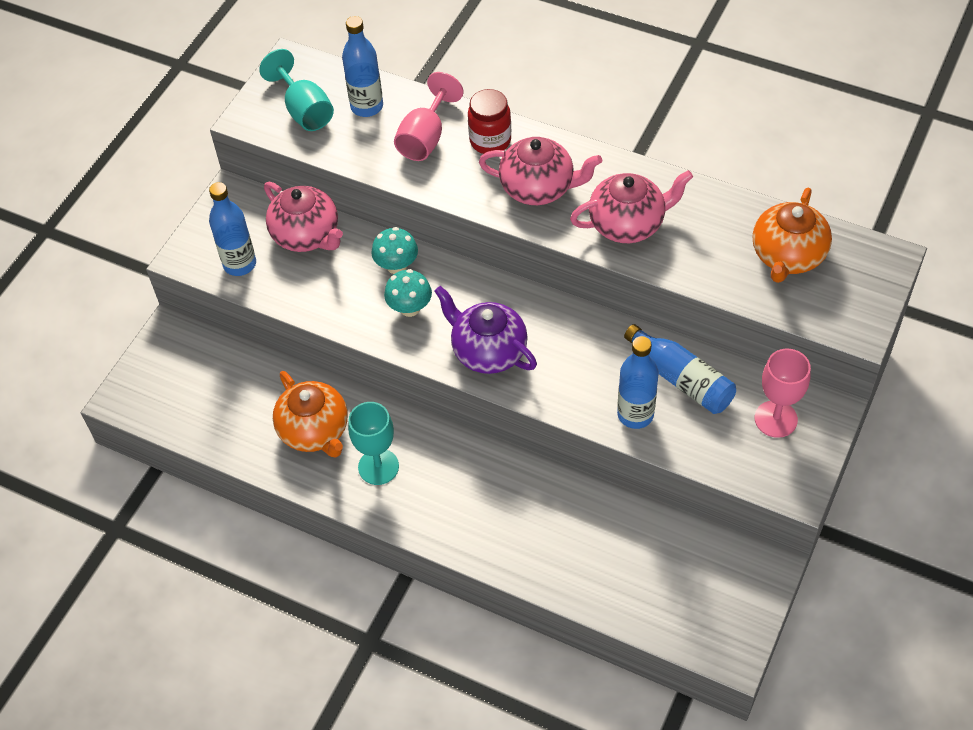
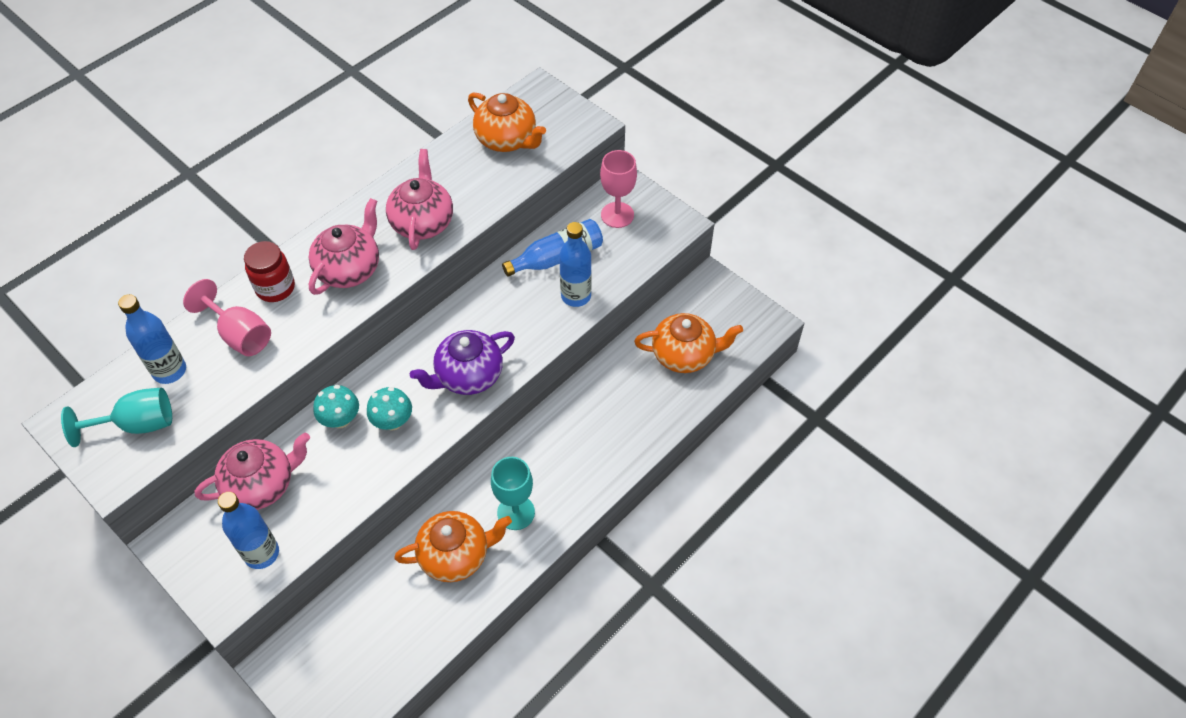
camera: 75 degrees left, 0 degrees up
(642, 570) = (684, 355): none -> orange teapot

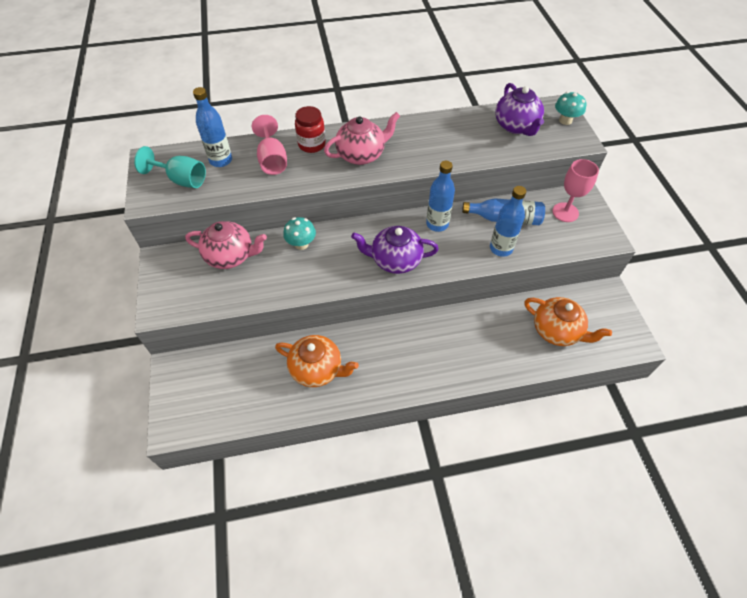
camera: 35 degrees right, 0 degrees up
(262, 553) = (200, 295): blue bottle -> blue bottle (437, 224)
(393, 421) = (330, 262): turquoise mushroom -> turquoise mushroom (565, 120)
(422, 222) = (426, 149): pink teapot -> none
(507, 140) = (516, 126): orange teapot -> purple teapot
(516, 512) = (372, 366): turquoise goblet -> none

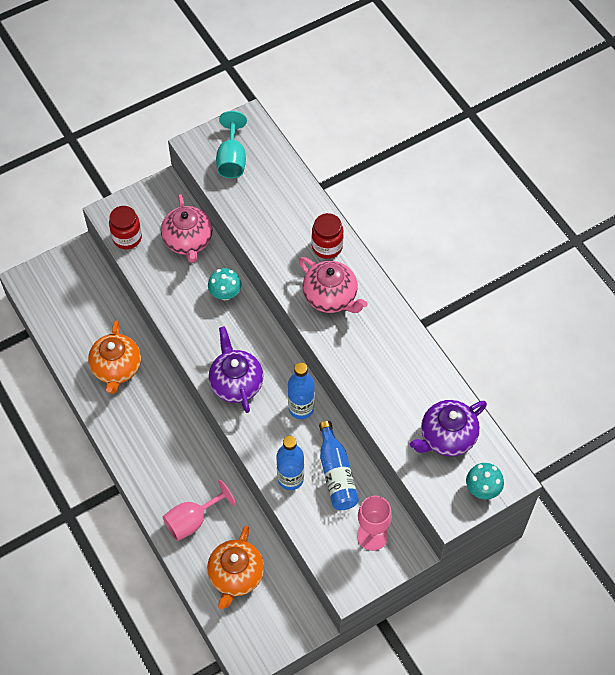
camera: 70 degrees right, 5 degrees up
(196, 302) = (127, 238): none -> red jar
(221, 160) = (271, 178): blue bottle -> none
(272, 160) = (289, 221): pink goblet -> pink goblet (193, 520)

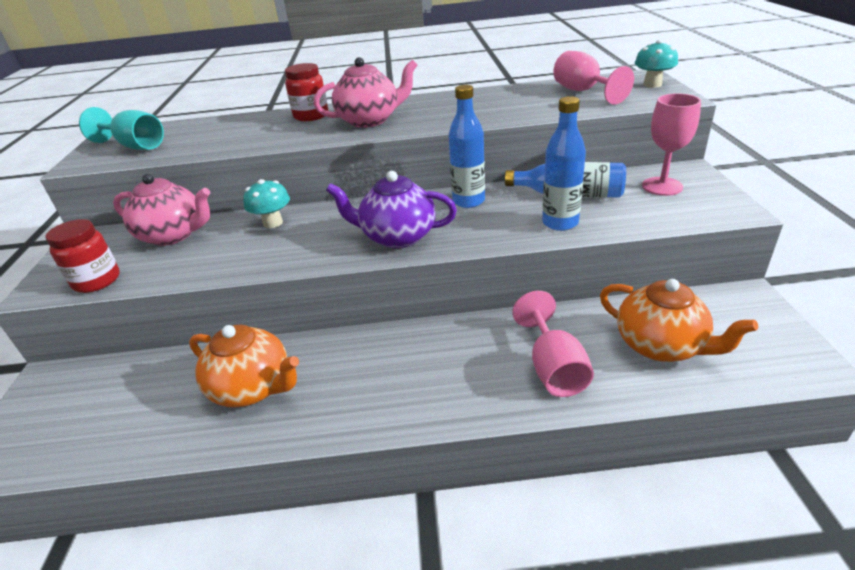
camera: 60 degrees left, 25 degrees down
(447, 437) = (583, 92): purple teapot -> pink goblet

